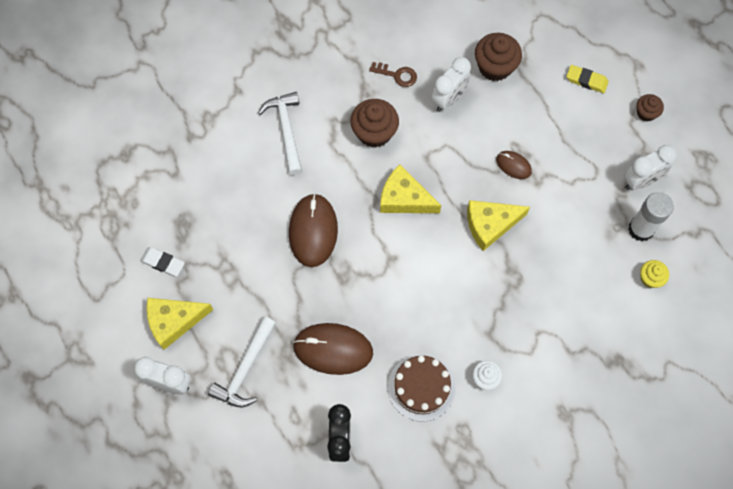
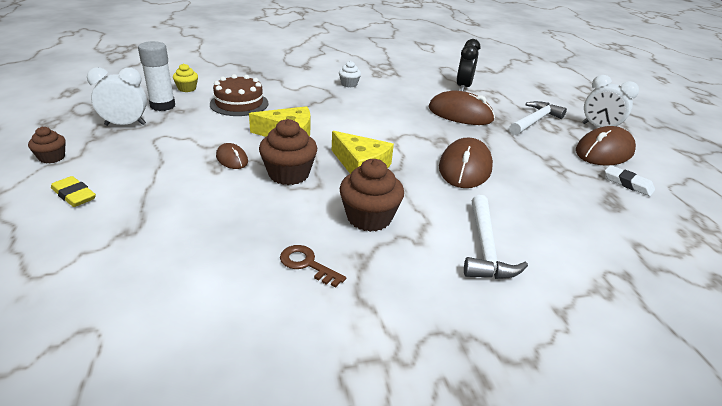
camera: 165 degrees left, 35 degrees down
(174, 321) = (604, 151): yellow cheese -> brown mouse
(421, 387) = (397, 90): brown cake -> brown cake (239, 103)
(448, 99) = (256, 222): white clock -> none
(495, 67) = (167, 237): brown cupcake -> brown cupcake (289, 174)

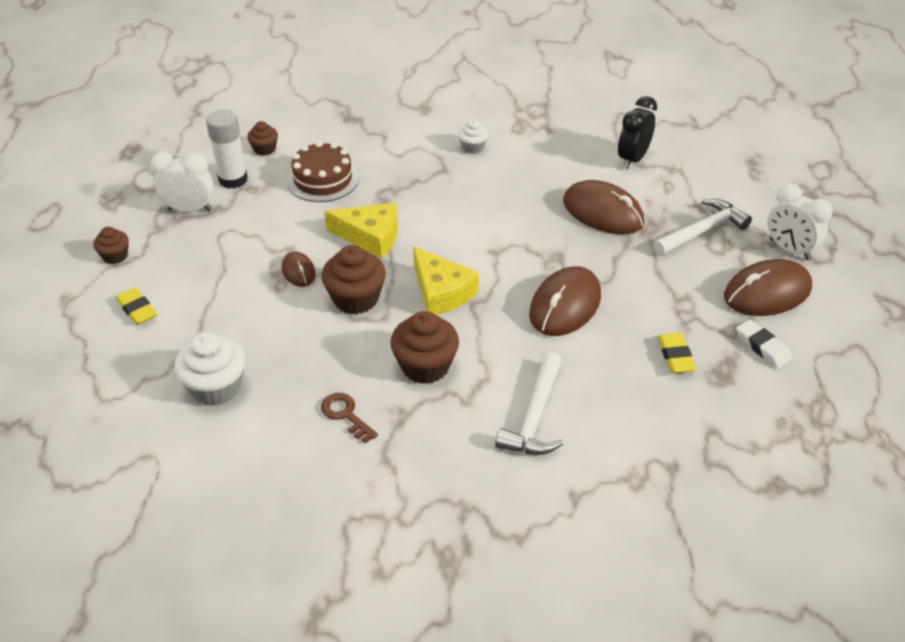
camera: 15 degrees right, 10 degrees up
(164, 253) = (216, 387): none -> white cupcake
(187, 89) = (264, 149): yellow cupcake -> brown cupcake
(570, 194) = (675, 356): none -> yellow eraser

